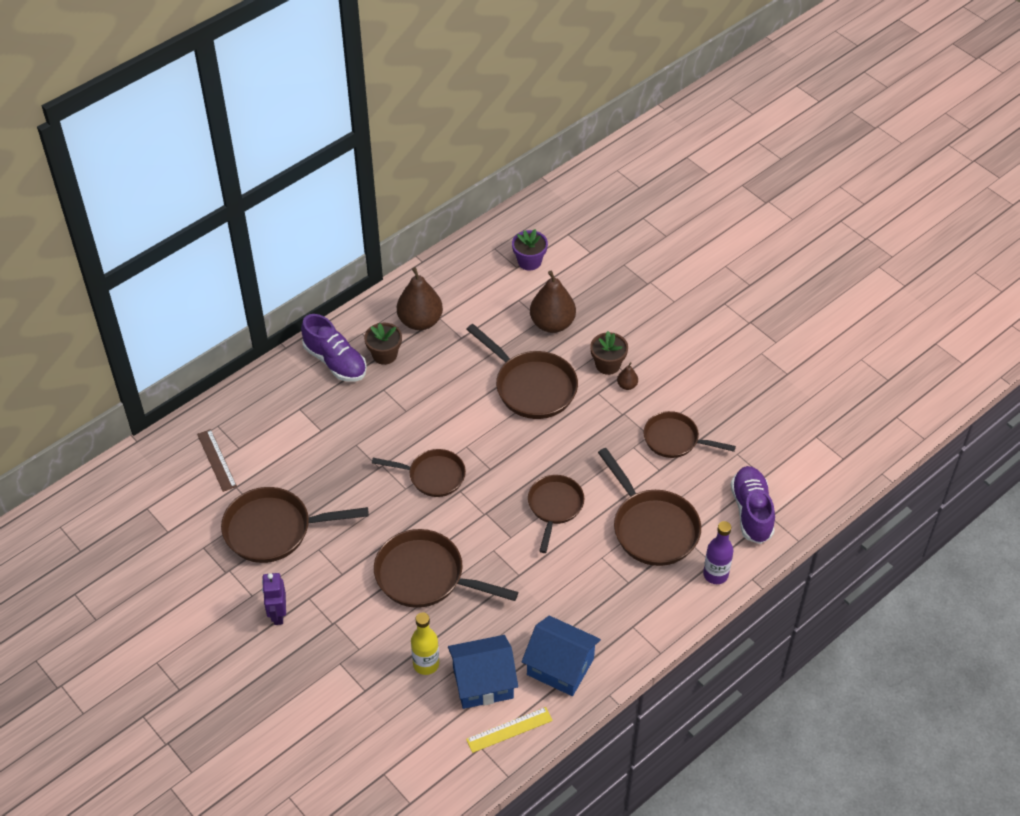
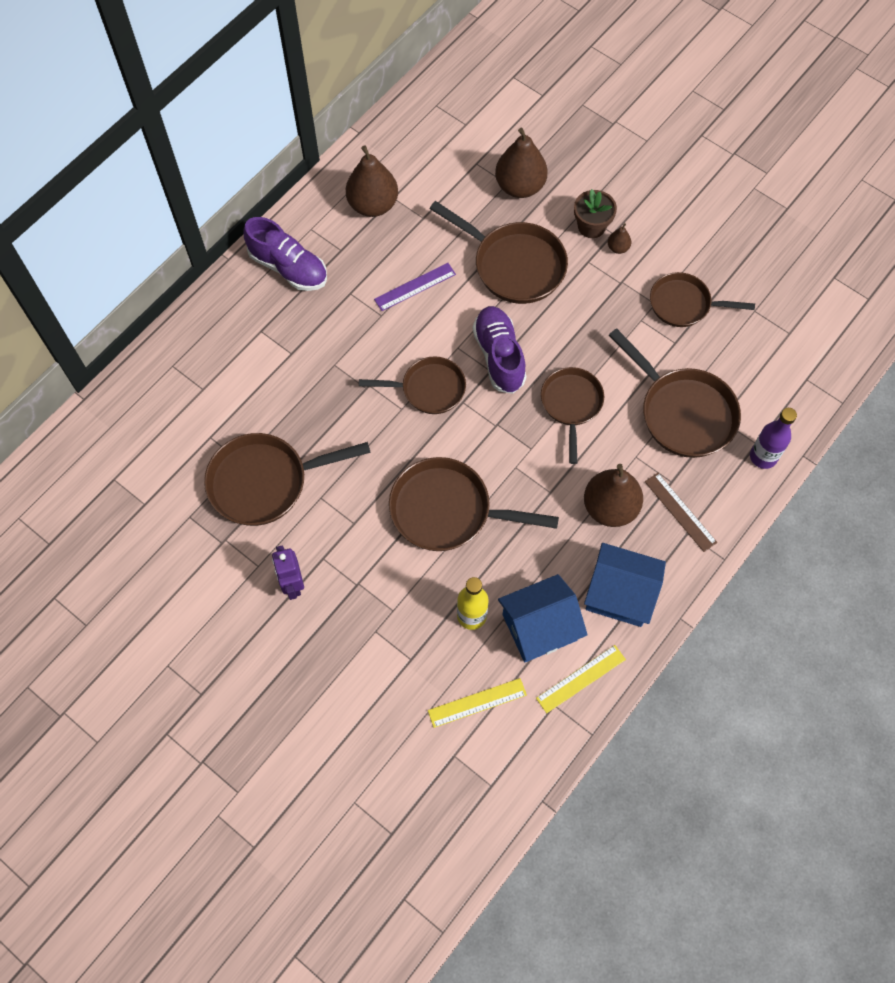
camera: 10 degrees left, 15 degrees up
(216, 460) = (180, 408): brown ruler -> brown ruler (680, 512)
(384, 355) = (342, 251): brown flower pot -> none
(414, 734) = (477, 702): none -> yellow ruler
(441, 392) = (415, 287): none -> purple ruler
(529, 261) = (478, 115): purple flower pot -> none
(568, 595) = (610, 507): none -> brown pear
(751, 511) = (785, 376): purple shoe -> purple shoe (499, 356)

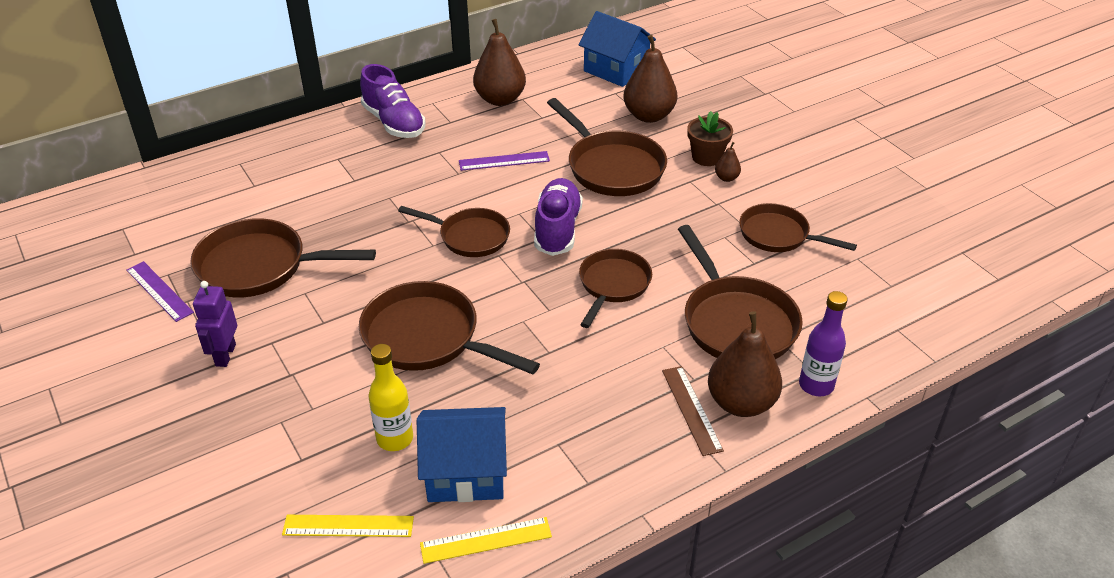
camera: 20 degrees right, 25 degrees down
(194, 537) = (159, 291): none -> purple ruler
(610, 507) = (610, 383): brown pear -> brown pear (741, 403)
(619, 594) = (579, 468): blue house -> blue house (616, 69)

